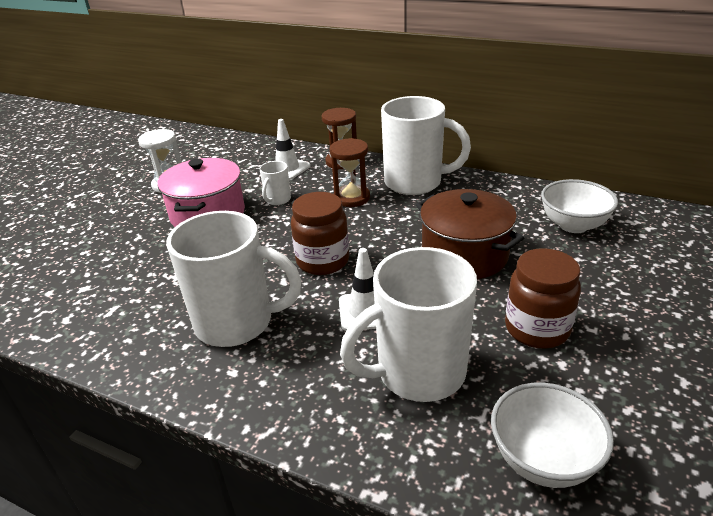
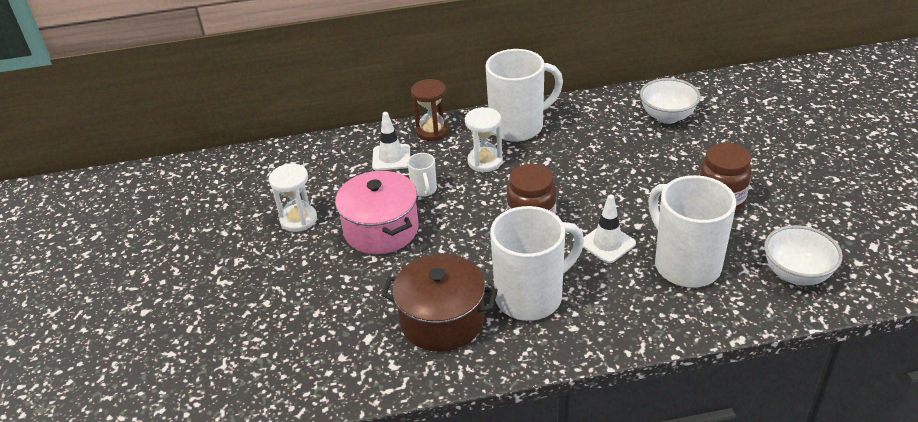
camera: 35 degrees left, 5 degrees up
(351, 198) = (485, 161): brown hourglass -> white hourglass
(418, 373) = (685, 265): white mug -> white mug turned 120 degrees clockwise
(464, 255) = (623, 172): brown pot -> brown pot (442, 320)

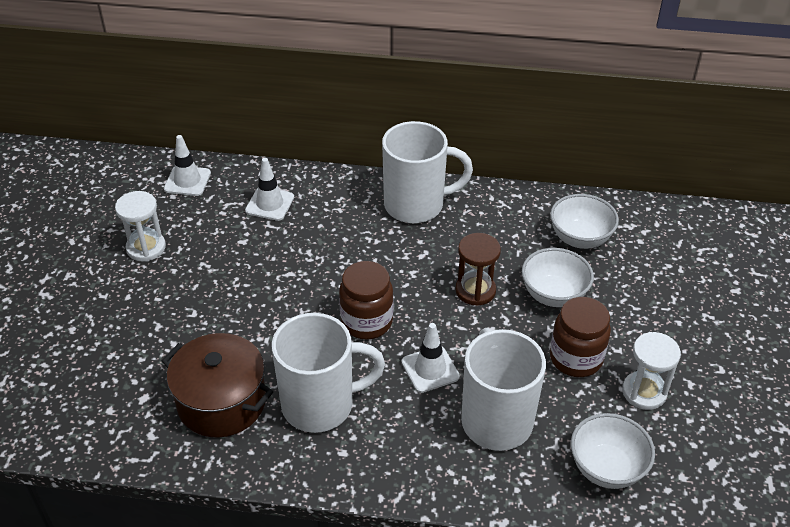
camera: 15 degrees right, 5 degrees up
(306, 159) = (187, 181): none -> white traffic cone
(381, 230) = (217, 283): pink pot -> none
(424, 190) = (282, 251): white mug -> none
(432, 131) = (326, 185): brown hourglass -> brown hourglass (475, 291)
(485, 161) = (359, 236): white hourglass -> white hourglass (644, 392)
(672, 162) = (553, 295): none -> white bowl

